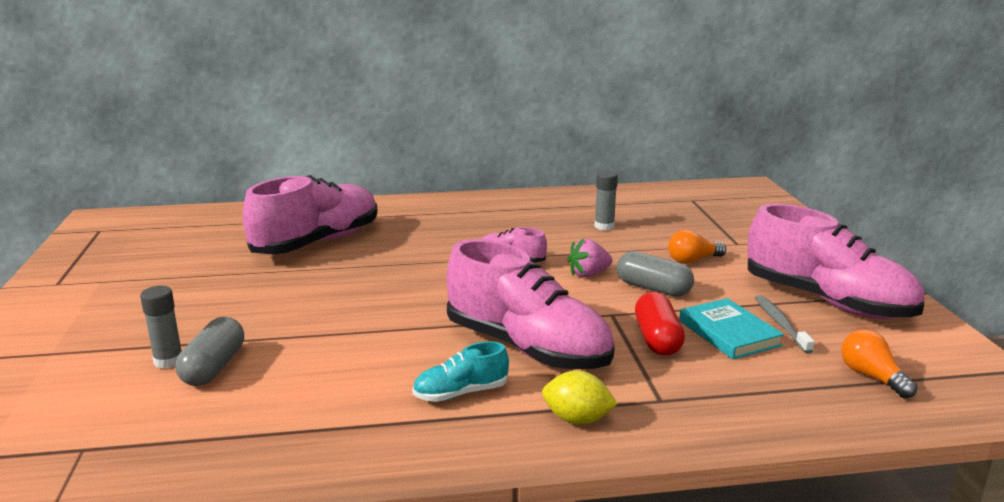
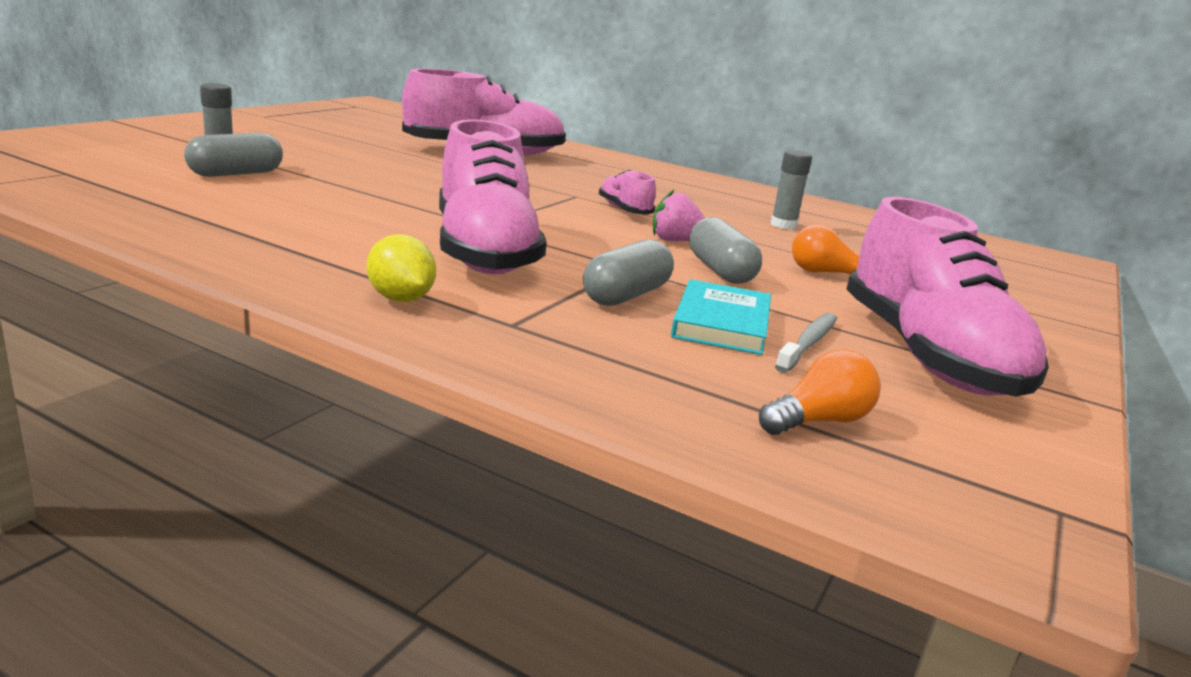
camera: 35 degrees right, 0 degrees up
(461, 393) = (354, 248): turquoise shoe -> none
(657, 339) = (626, 295): red capsule -> grey capsule
(872, 377) = (818, 421): orange light bulb -> orange light bulb turned 45 degrees clockwise

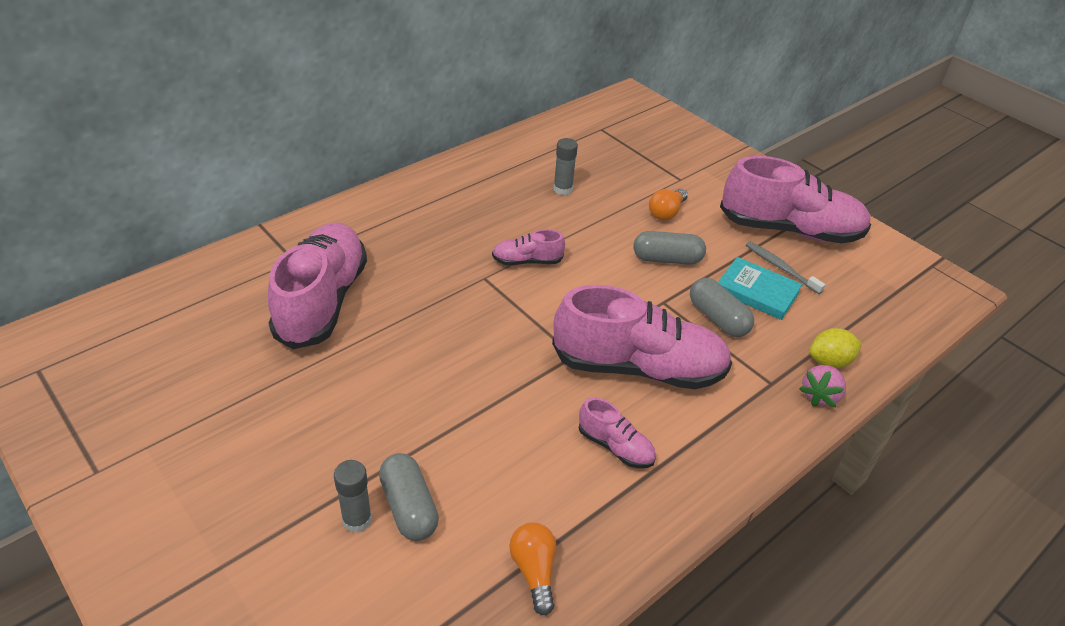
camera: 70 degrees left, 20 degrees up
(339, 239) = (615, 447): none -> pink shoe
(400, 299) = (738, 429): yellow lemon -> yellow lemon (829, 362)
(675, 241) = (605, 259): pink strawberry -> pink strawberry (819, 395)
(818, 421) = (871, 302): orange light bulb -> orange light bulb (534, 571)

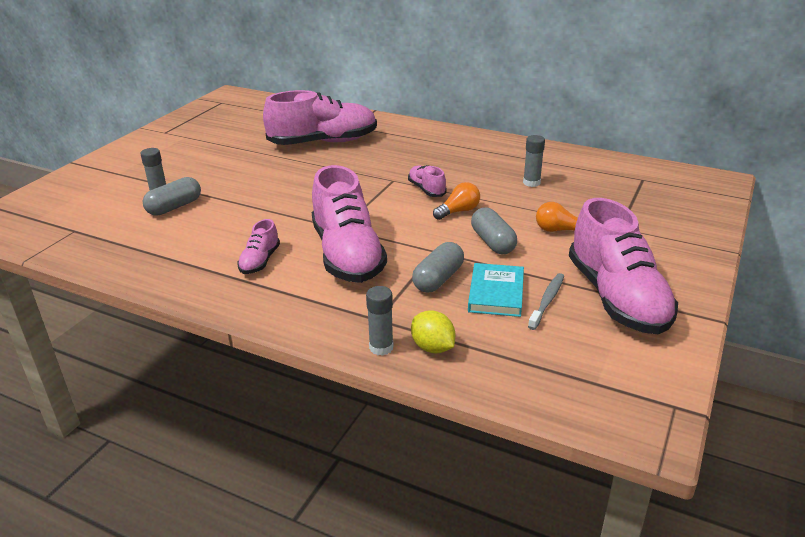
camera: 70 degrees right, 10 degrees down
(534, 571) = (141, 255): orange light bulb -> orange light bulb (458, 211)
(819, 395) = (381, 347): pink strawberry -> grey glue stick

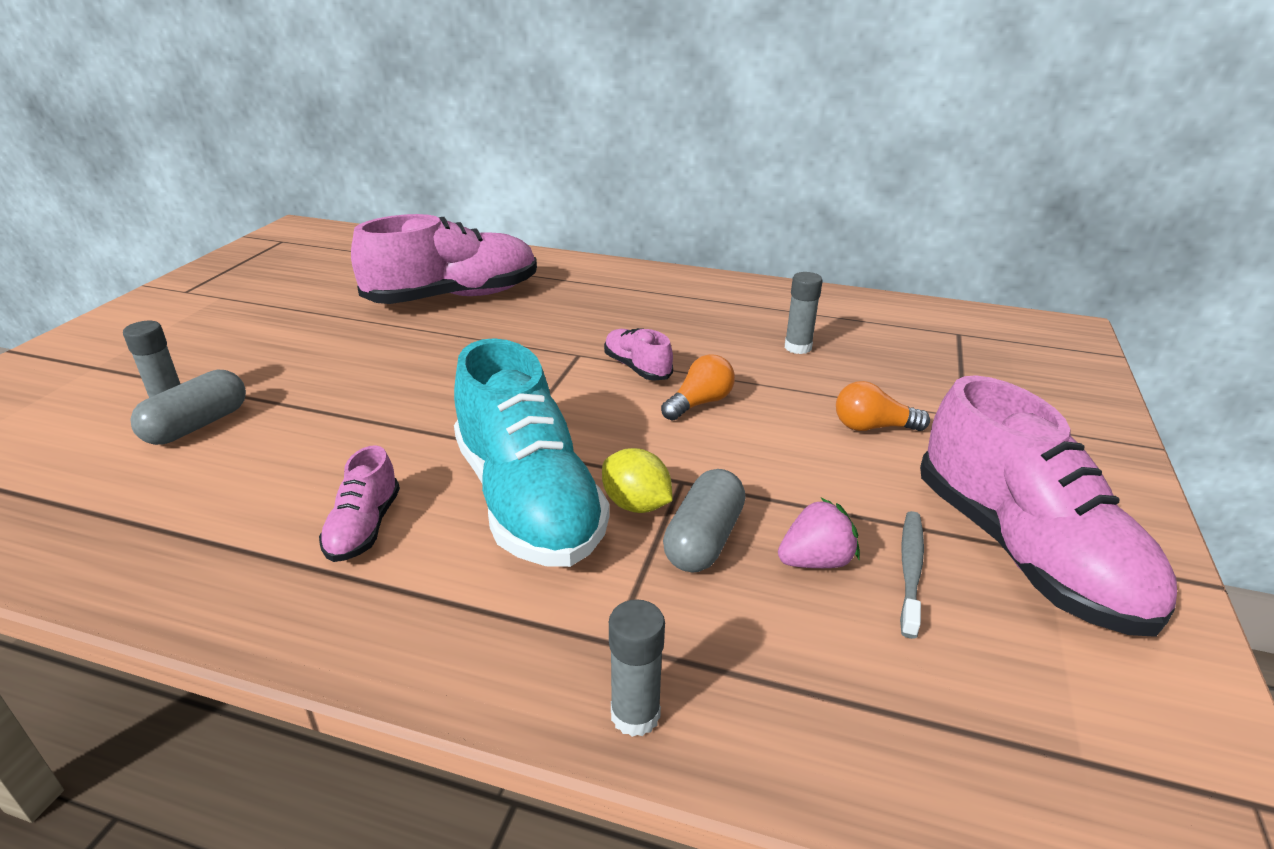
camera: 10 degrees left, 0 degrees up
(347, 255) = (528, 501): pink shoe -> turquoise shoe
(433, 347) = (738, 703): yellow lemon -> yellow lemon (636, 504)
(492, 242) = (774, 457): grey capsule -> none
(496, 293) = (815, 561): turquoise book -> pink strawberry

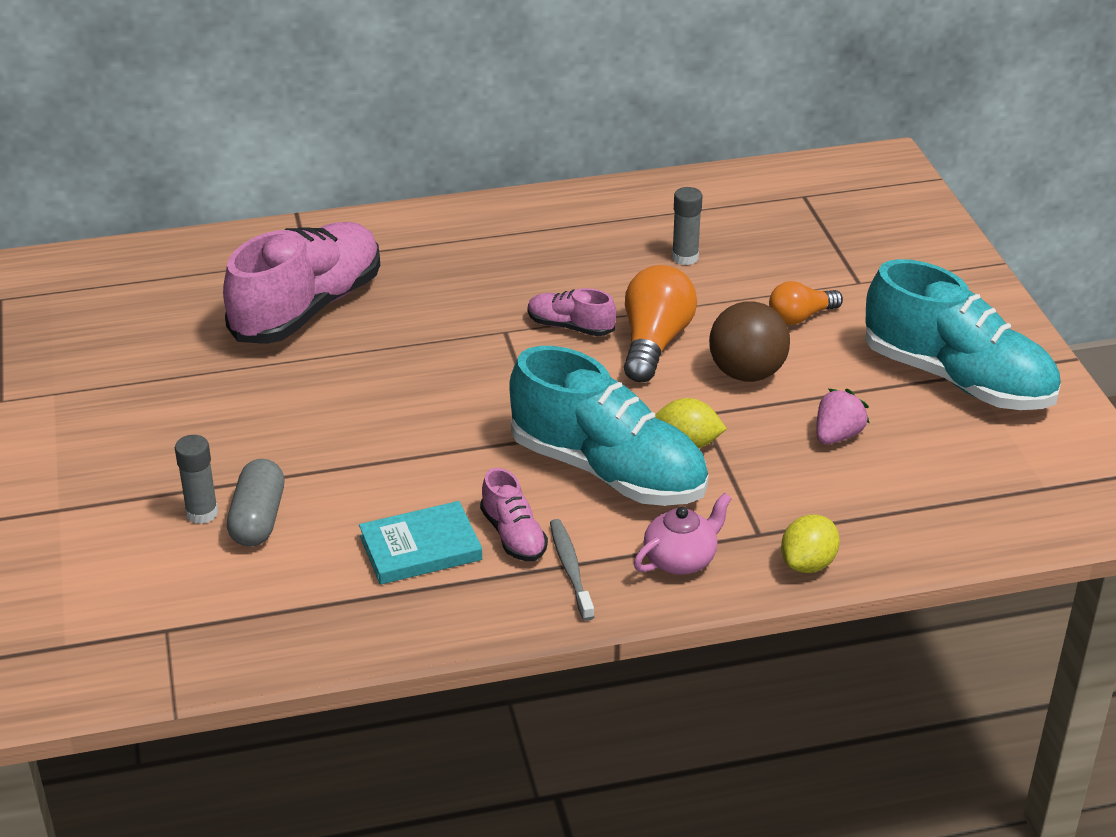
camera: 30 degrees left, 5 degrees up
(272, 503) = (420, 548): none -> turquoise book
(491, 633) = (681, 559): none -> pink teapot
(635, 715) = (808, 564): grey glue stick -> yellow lemon
(699, 403) = (654, 343): orange light bulb -> orange light bulb, size x1.64
(704, 539) = (755, 449): grey capsule -> none
(767, 459) = (747, 373): none -> brown ball
(910, 570) = (898, 418): grey toothbrush -> grey toothbrush (570, 569)
(1024, 552) = (957, 379): pink shoe -> turquoise shoe

